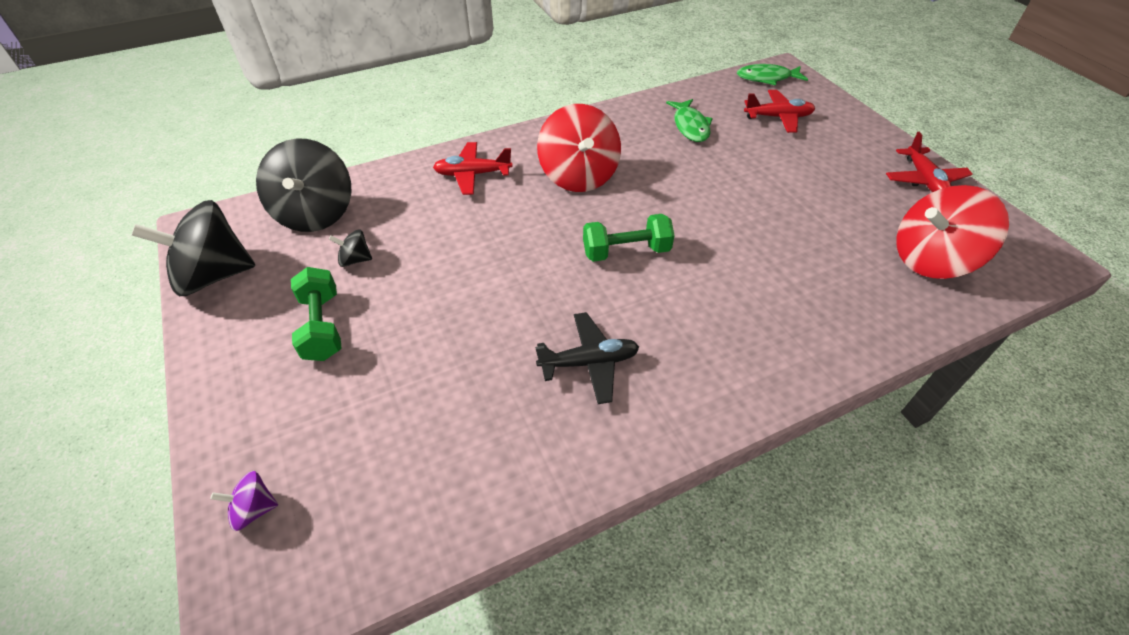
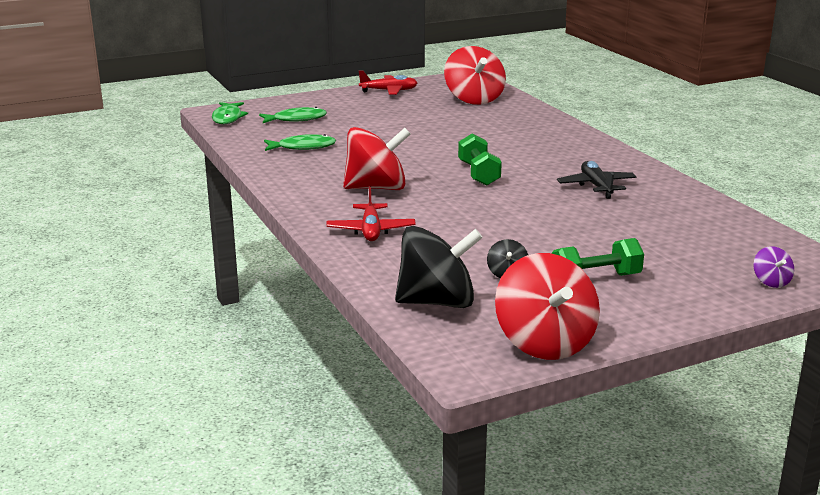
camera: 90 degrees left, 25 degrees down
(214, 275) = (545, 343): black spinning top -> red spinning top
(778, 117) = (296, 119): red plane -> green fish

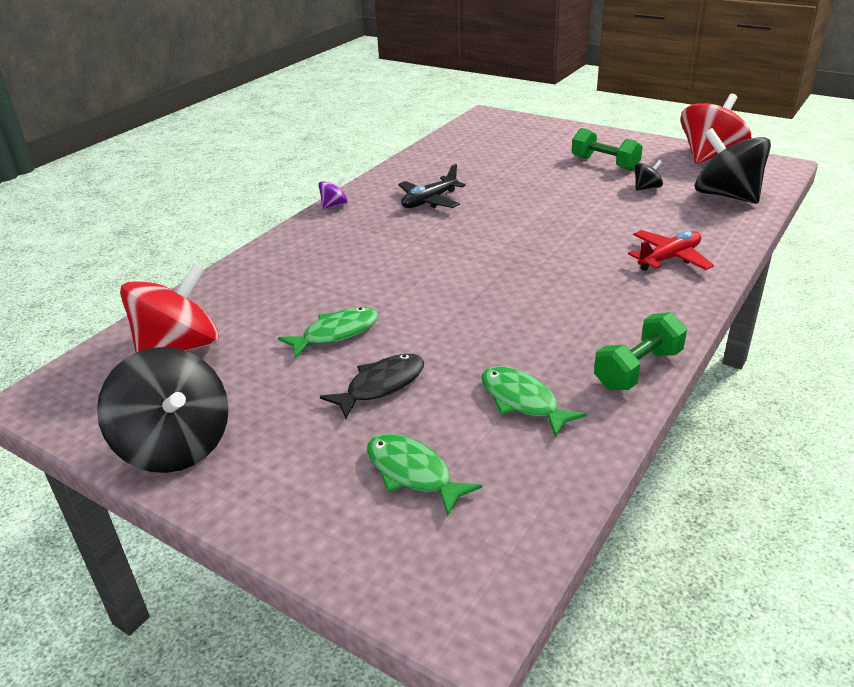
camera: 120 degrees left, 10 degrees up
(228, 118) = (482, 568): green fish -> green fish (336, 333)
(368, 126) = (381, 386): none -> black fish
(376, 188) = (576, 293): red spinning top -> none
(389, 91) = (176, 445): red plane -> black spinning top
(478, 174) = (465, 256): green dumbbell -> green dumbbell (638, 369)
(771, 282) = (527, 125): purple spinning top -> purple spinning top (334, 205)

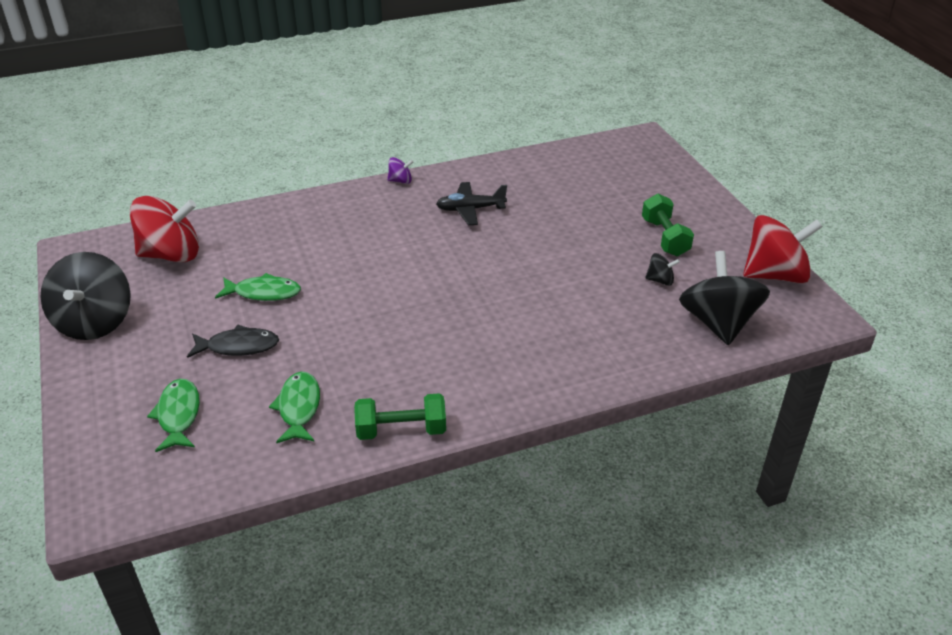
camera: 35 degrees right, 5 degrees up
(669, 258) = (568, 356): red plane -> none

